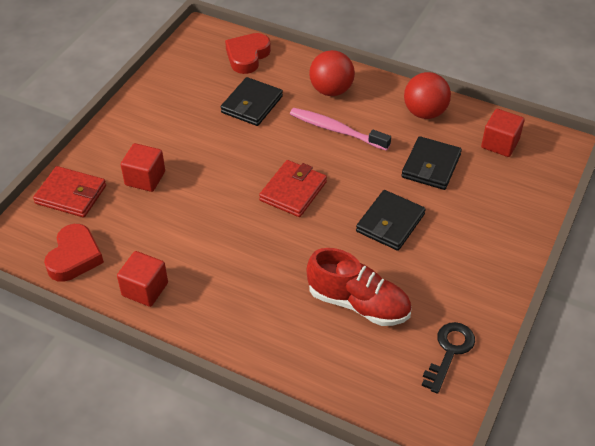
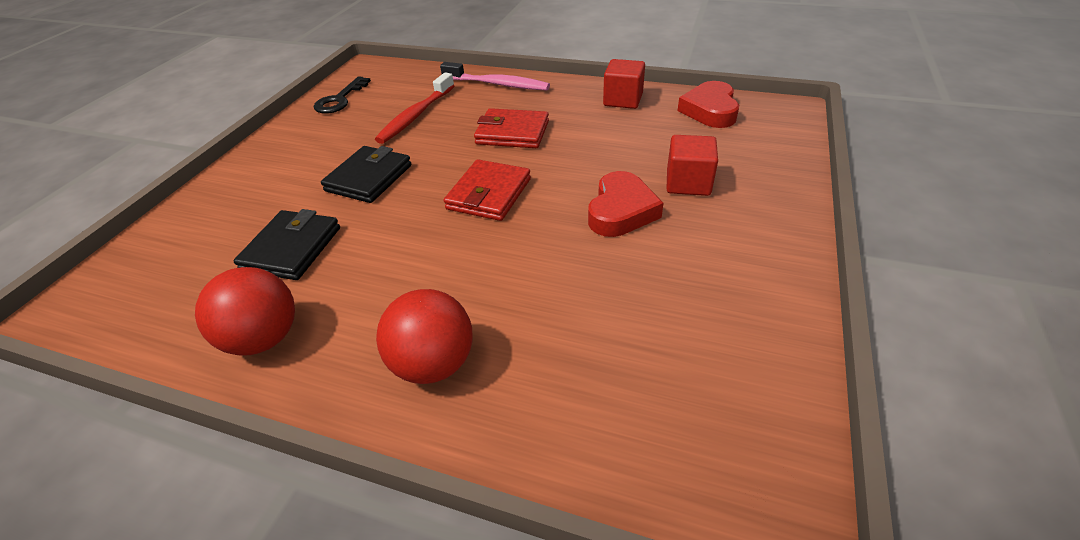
camera: 175 degrees right, 5 degrees down
(71, 195) = (766, 156): red wallet -> red wallet (512, 133)
(247, 56) = (628, 434): red heart -> red heart (621, 211)
(252, 104) = (580, 311): black wallet -> none
(336, 130) = (428, 284): pink toothbrush -> pink toothbrush (498, 84)
(358, 303) = (416, 115): red shoe -> red toothbrush
(500, 144) = (164, 297): red cube -> none

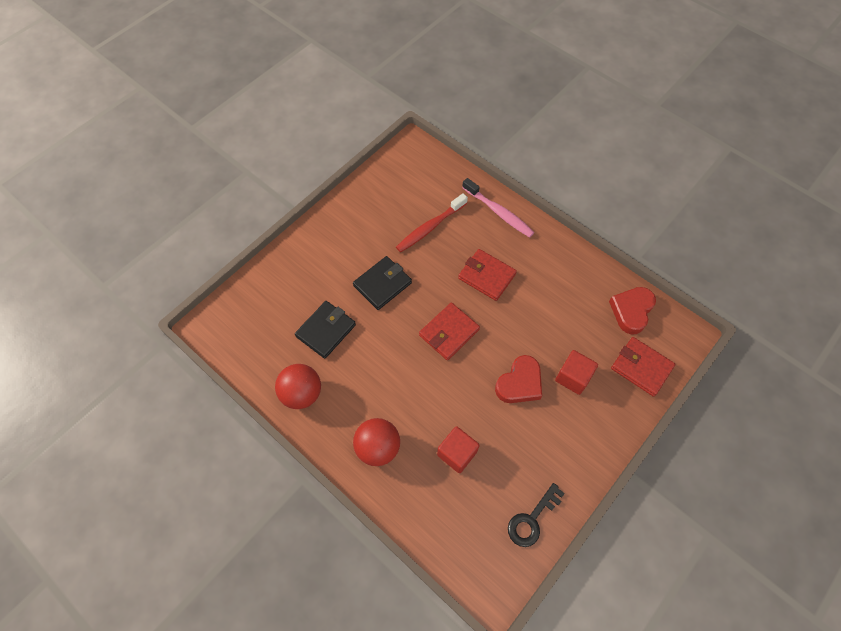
camera: 20 degrees right, 20 degrees up
(340, 100) = (384, 184): black key -> black key (532, 519)
(623, 100) = (578, 271): red cube -> red cube (457, 453)
(764, 149) = (641, 367): none -> red wallet

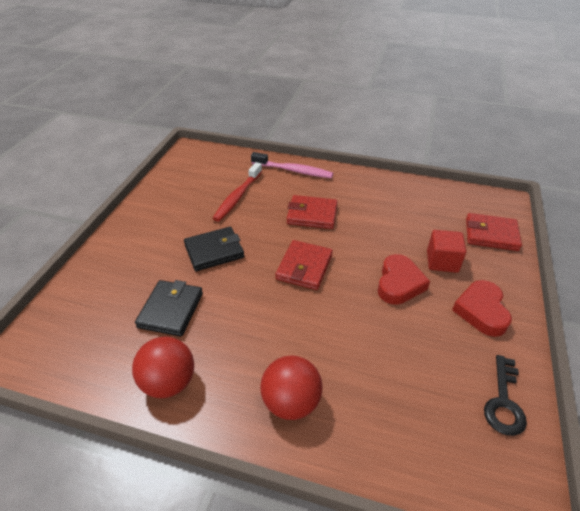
camera: 25 degrees left, 20 degrees down
(382, 284) = (214, 251): black wallet -> black wallet turned 45 degrees clockwise
(457, 453) = (382, 370): red cube -> none
(631, 311) = (450, 200): red heart -> red heart (481, 311)

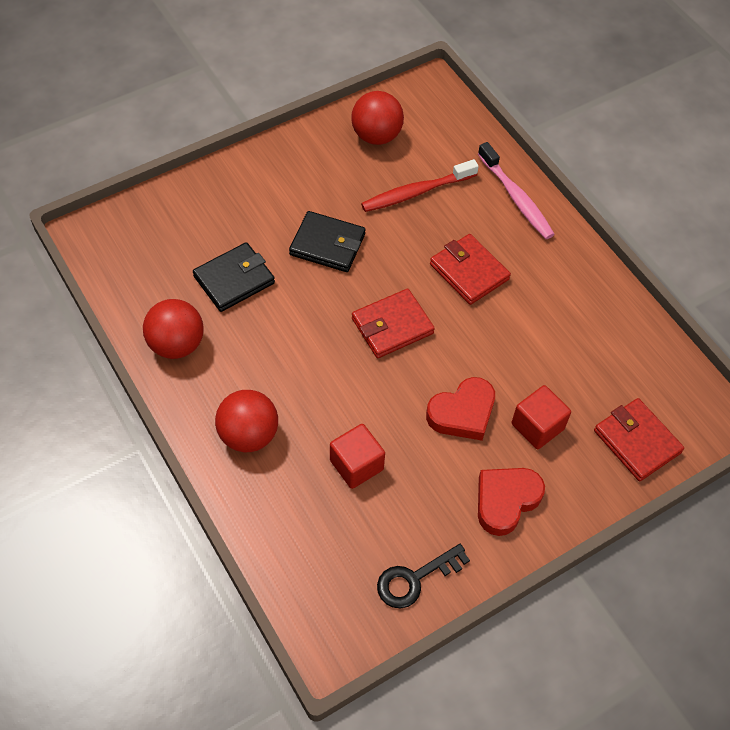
camera: 40 degrees right, 15 degrees up
(183, 185) = (376, 136): none -> red ball
(382, 361) = (356, 465): none -> red cube

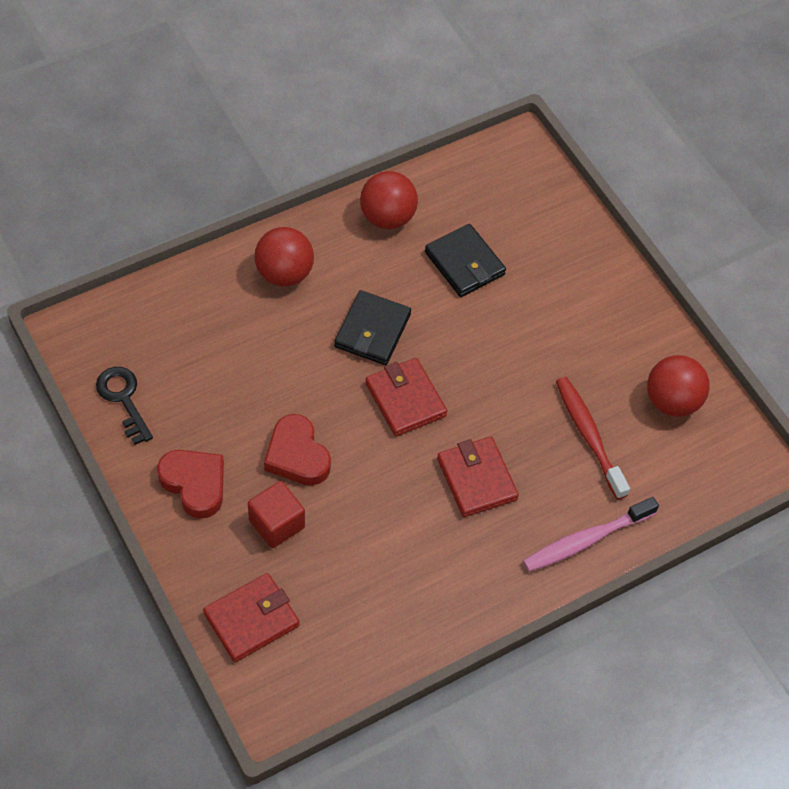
camera: 90 degrees right, 0 degrees up
(327, 244) = (511, 346): black wallet -> black wallet (372, 331)
(356, 465) = (245, 359): red cube -> none
(469, 272) = (477, 479): red wallet -> red wallet turned 75 degrees counterclockwise

